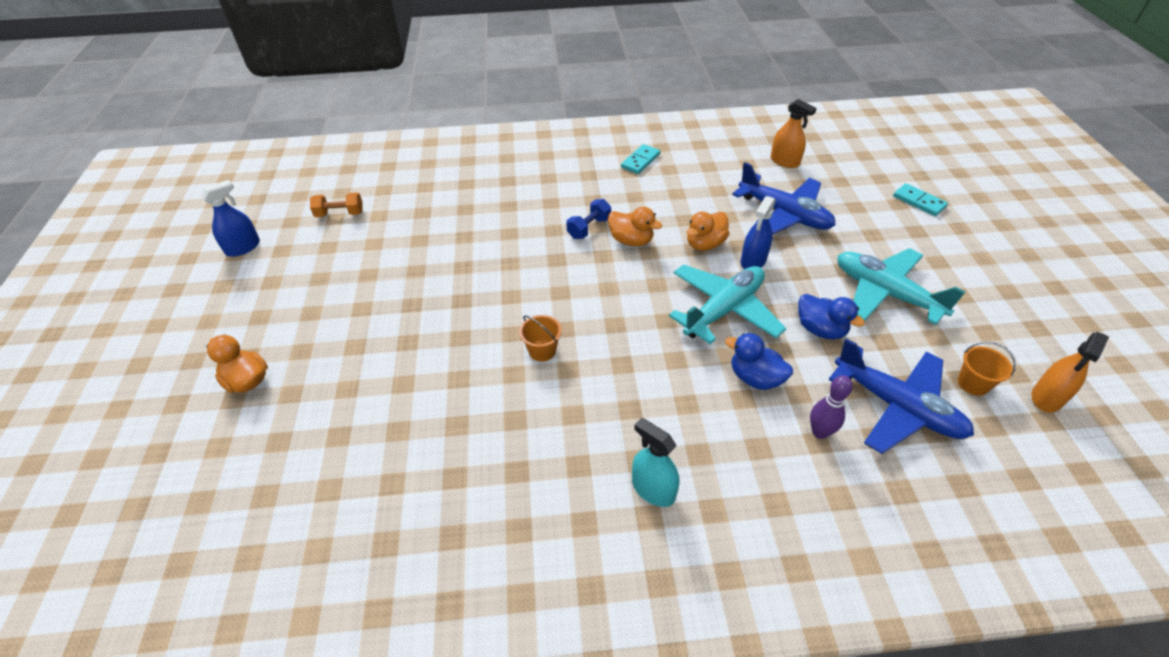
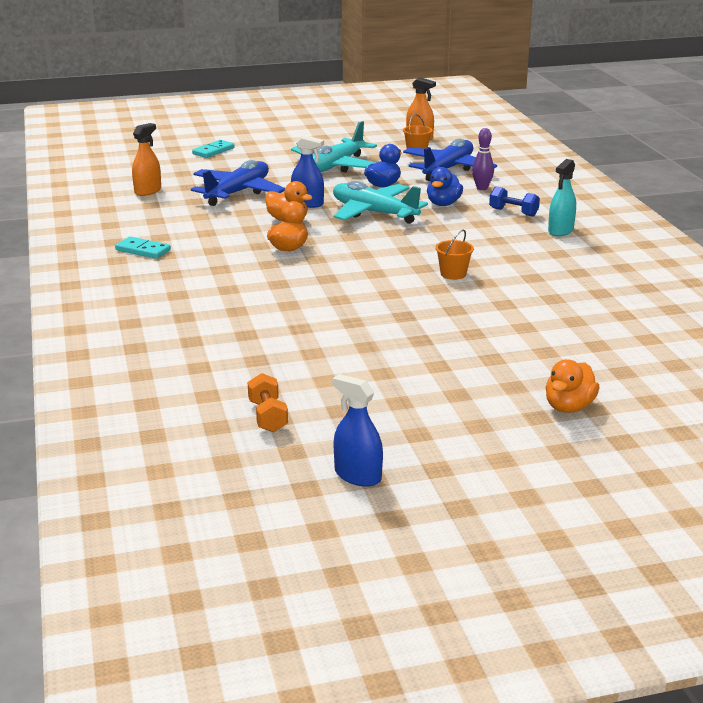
camera: 100 degrees left, 20 degrees down
(589, 228) = (272, 267): blue dumbbell -> blue dumbbell (513, 212)

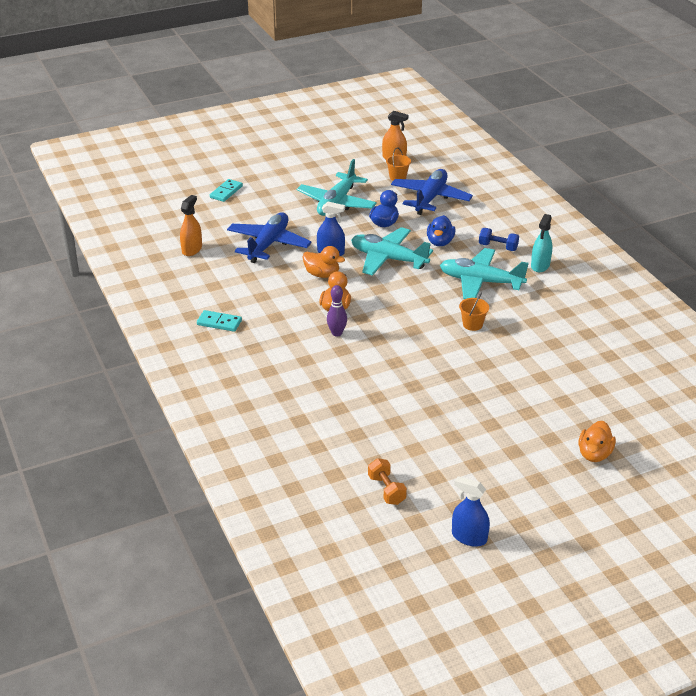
camera: 10 degrees left, 10 degrees up
(479, 239) = (480, 282): none -> turquoise plane
(482, 188) = (464, 219): purple bowling pin -> purple bowling pin (337, 333)

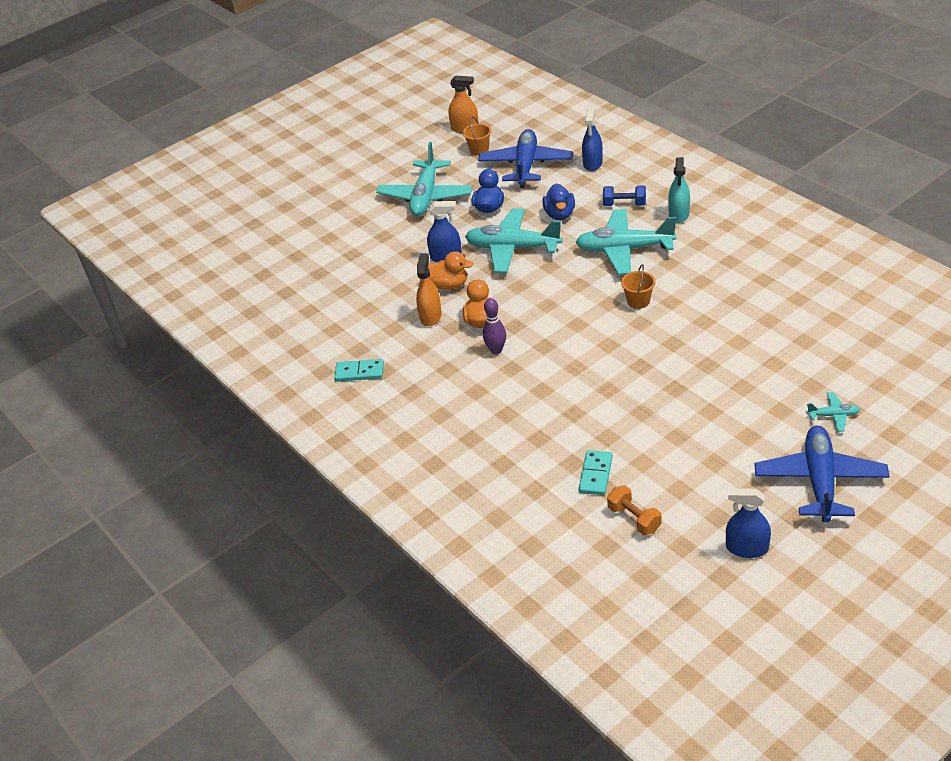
camera: 10 degrees left, 5 degrees up
(192, 249) = (288, 292): orange spray bottle -> orange spray bottle (430, 316)
(226, 192) = (295, 214): turquoise domino -> turquoise domino (595, 474)
(268, 244) = (372, 265): blue plane -> blue plane (820, 481)
(487, 209) = (592, 163): none -> blue spray bottle
(594, 454) = (833, 415): orange duck -> turquoise plane

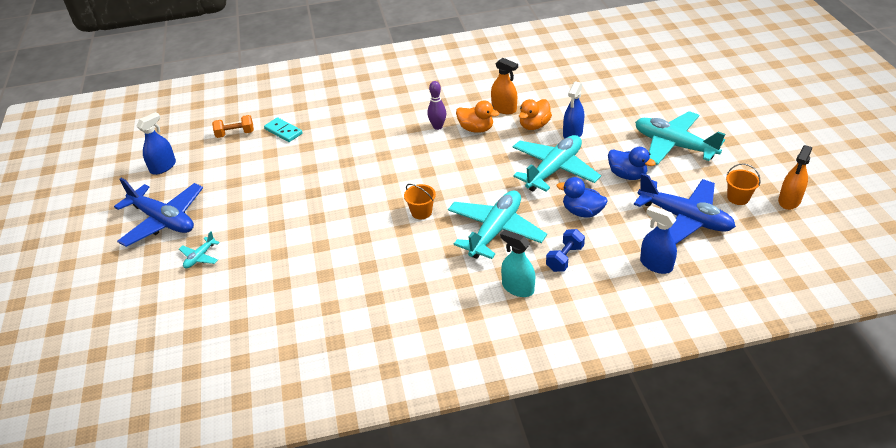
camera: 115 degrees right, 0 degrees up
(359, 372) = (474, 69): turquoise domino -> none

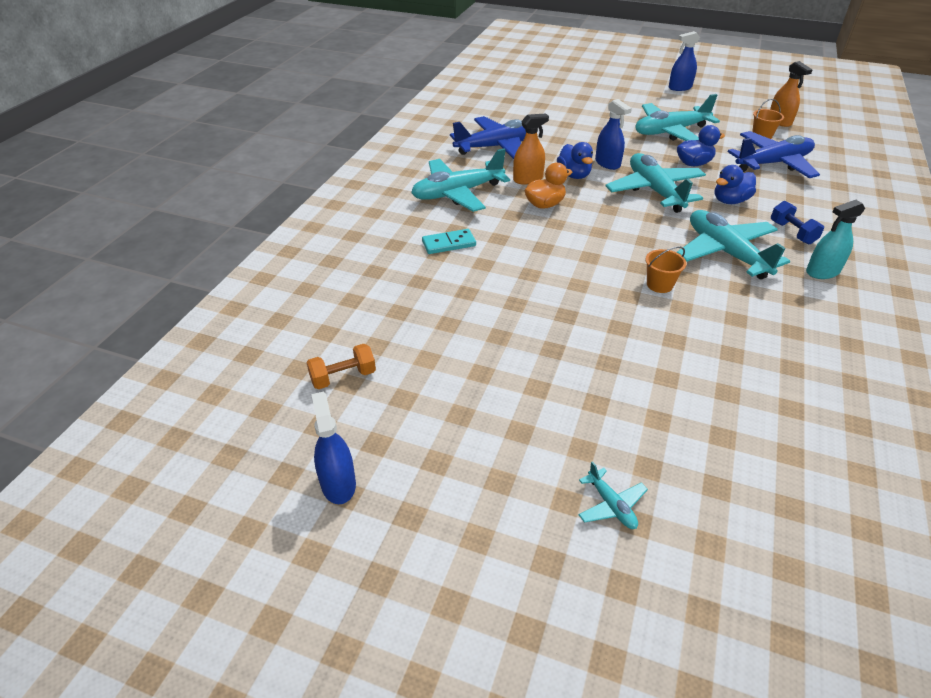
camera: 60 degrees left, 0 degrees up
(163, 220) = (484, 525): blue plane -> blue plane (496, 147)
(235, 134) = (343, 377): orange dumbbell -> orange dumbbell turned 45 degrees clockwise
(283, 131) = (391, 331): turquoise domino -> turquoise domino (449, 243)
(437, 126) = (515, 223): purple bowling pin -> none
(451, 90) = (457, 193): none -> turquoise plane
(534, 125) = (574, 175): orange duck -> blue duck
(656, 264) = (826, 196): blue spray bottle -> blue spray bottle (680, 87)

